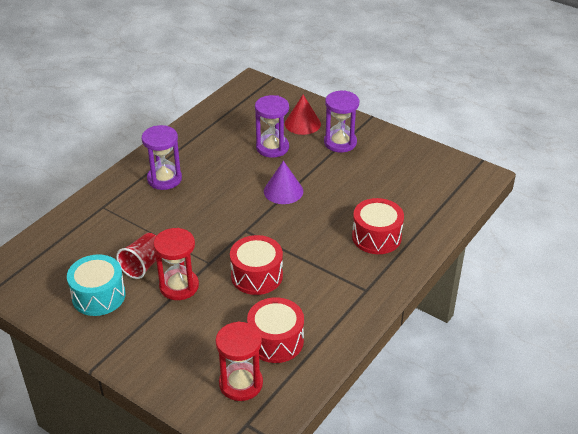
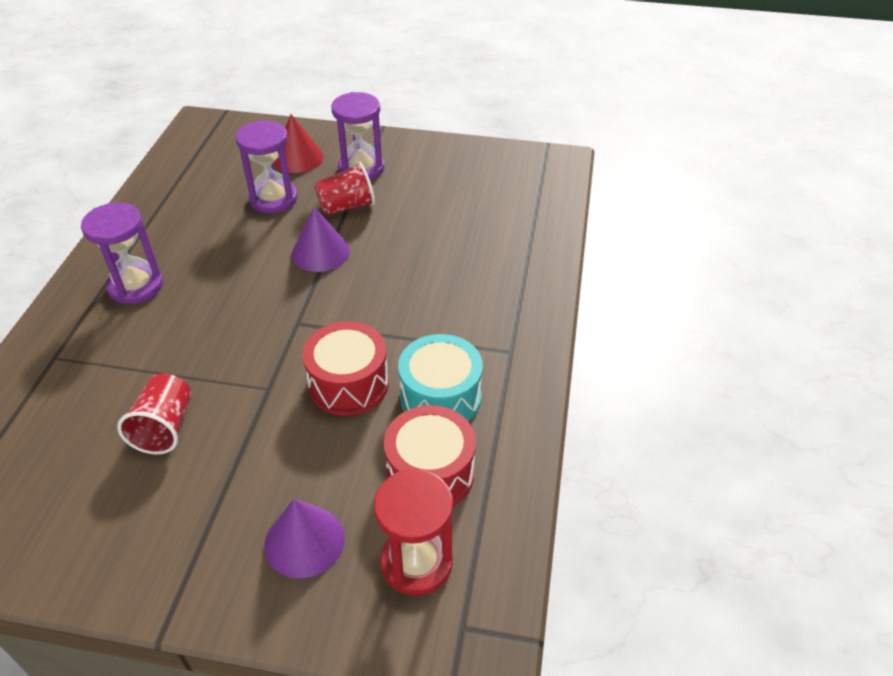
camera: 25 degrees left, 5 degrees up
(98, 296) = (112, 504): turquoise drum -> turquoise drum (440, 397)
(179, 286) = (239, 441): red hourglass -> none
(187, 350) = (304, 541): none -> purple cone
(316, 166) = (346, 206): none -> red cup
(376, 237) = (480, 275): red drum -> none

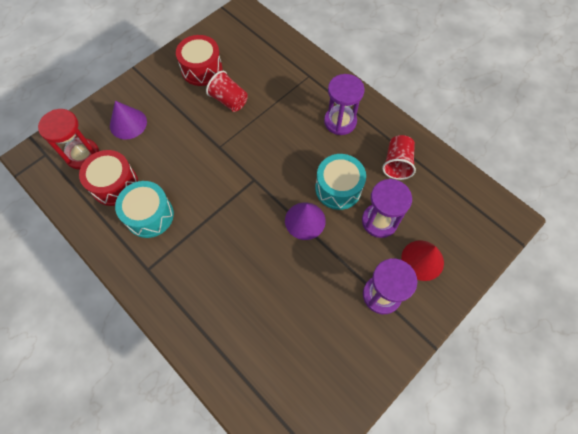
camera: 125 degrees right, 20 degrees up
(252, 245) = (338, 188): none -> turquoise drum
(346, 206) = (341, 260): red cup -> red cup (397, 164)
(348, 384) = (193, 181): red drum -> red drum (202, 69)

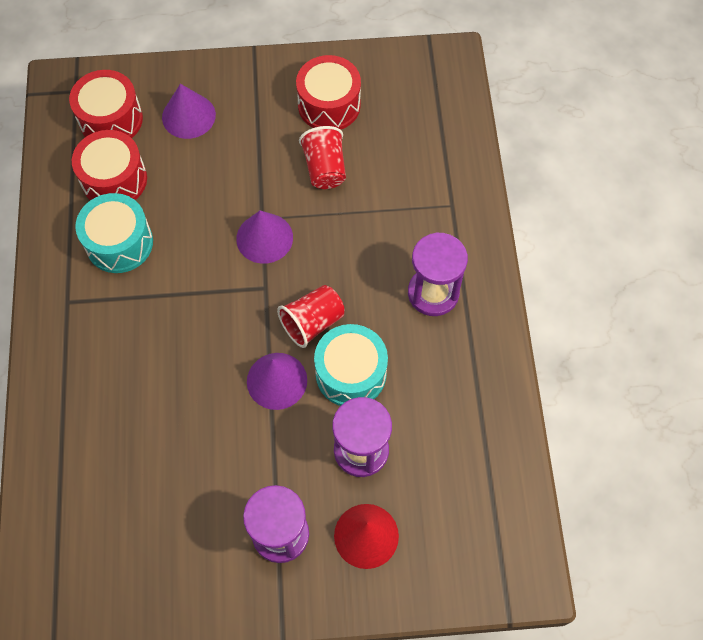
camera: 40 degrees right, 0 degrees up
(82, 155) = (111, 119): red hourglass -> red drum
(230, 155) = (264, 238): none -> purple cone
(397, 164) = (451, 399): red cup -> red cup (312, 322)

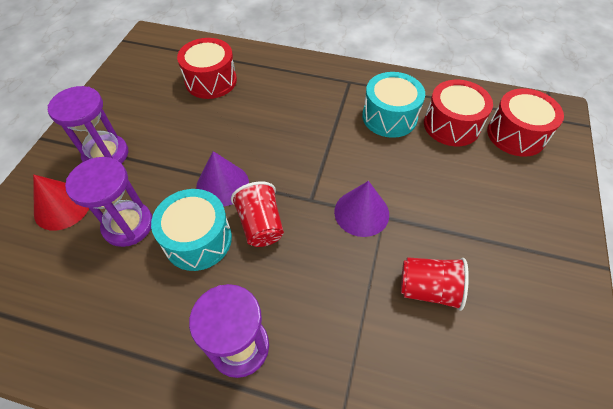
camera: 110 degrees right, 10 degrees down
(188, 116) = (514, 188): purple cone -> none
(329, 105) = (516, 321): red drum -> red drum (211, 81)

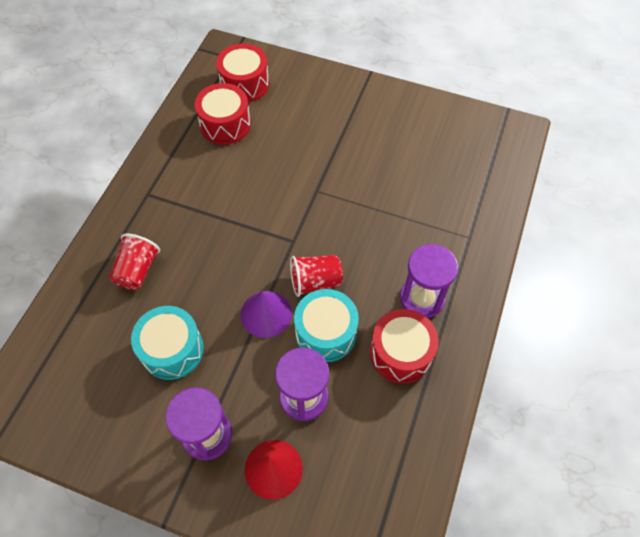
camera: 85 degrees left, 5 degrees up
(211, 81) = (110, 329): red drum -> red drum (400, 353)
(361, 212) = (311, 205): purple cone -> none
(389, 117) = (205, 168): turquoise drum -> turquoise drum (172, 349)
(428, 289) = (381, 173): red cup -> red cup (137, 270)

